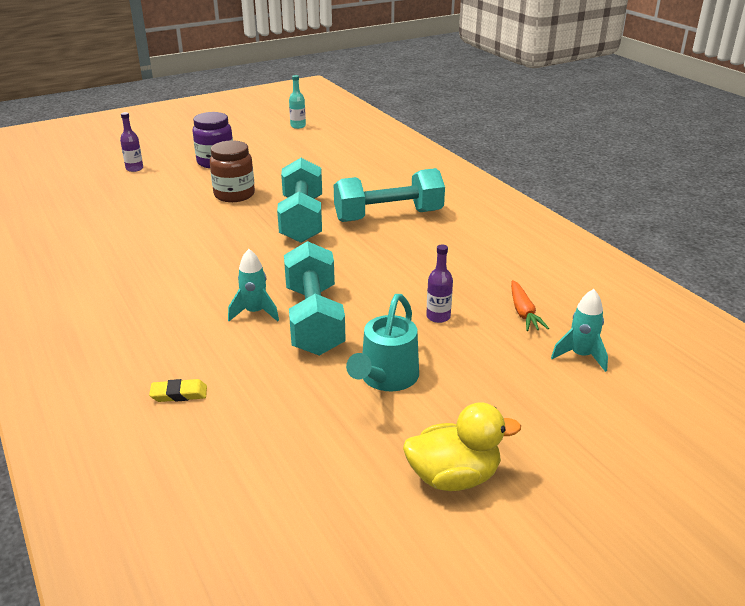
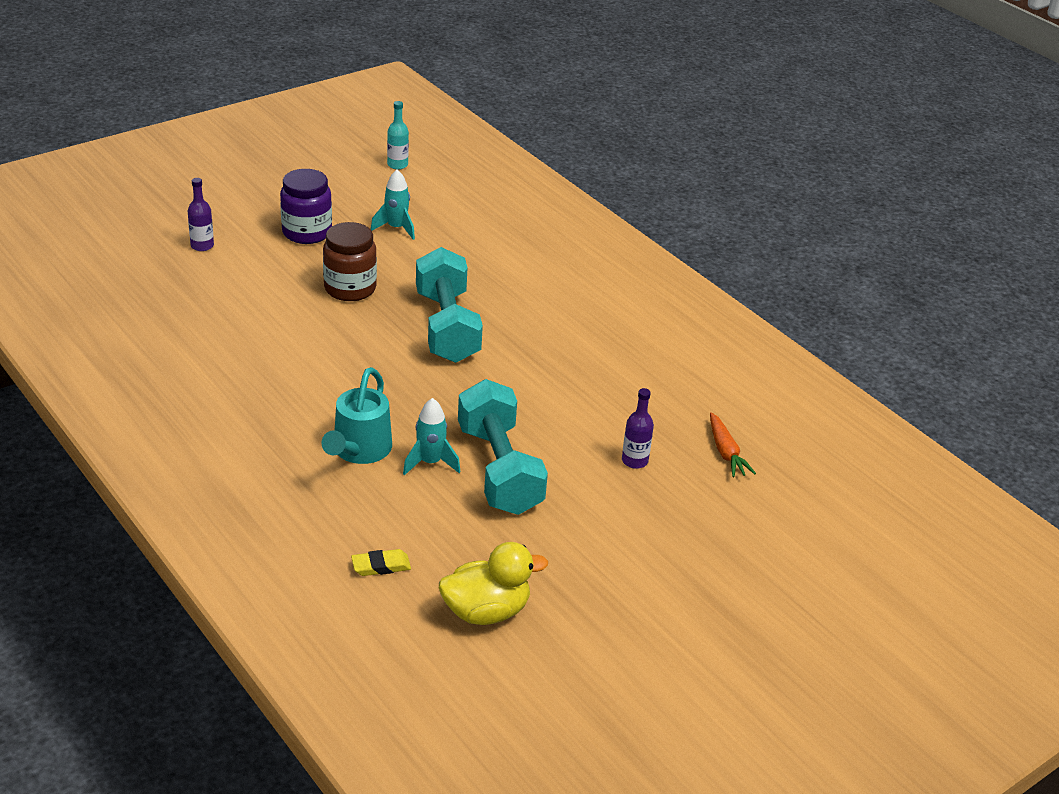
camera: 10 degrees left, 5 degrees up
(386, 378) = (593, 539): turquoise watering can -> turquoise watering can (359, 451)
(388, 216) = (551, 319): turquoise dumbbell -> none
(453, 477) = (679, 641): yellow duck -> yellow duck (486, 611)
(581, 356) = (790, 504): turquoise rocket -> turquoise rocket (396, 228)

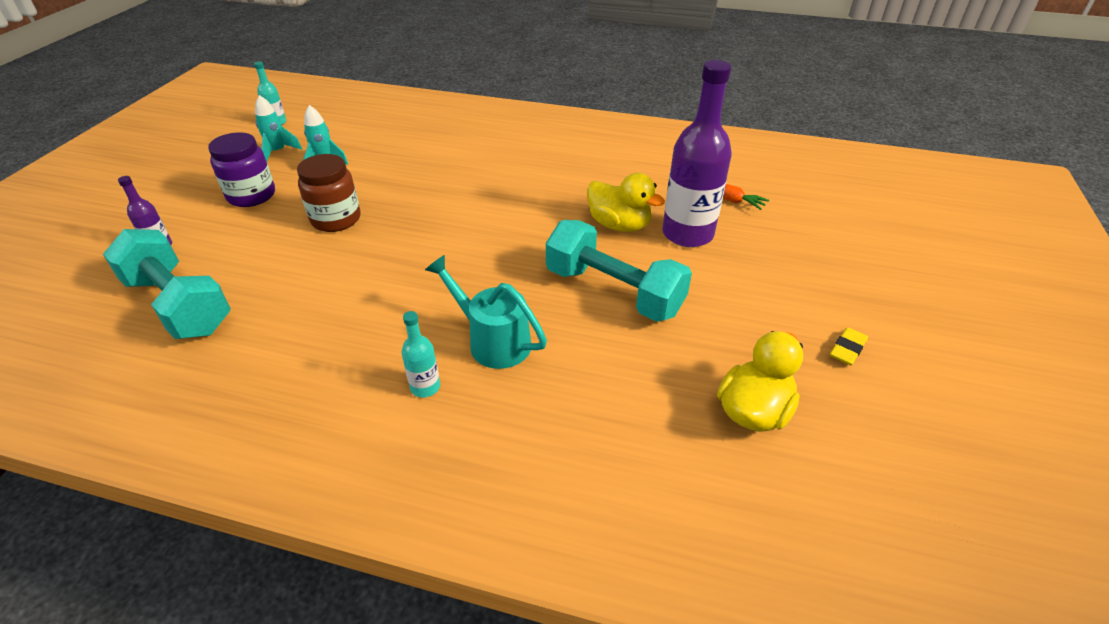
camera: 35 degrees left, 5 degrees up
(276, 454) = (425, 387): none -> turquoise bottle
(359, 451) = (492, 340): turquoise watering can -> turquoise watering can turned 150 degrees clockwise
(381, 566) = (631, 429): yellow eraser -> yellow eraser (847, 349)
(430, 462) = (559, 316): turquoise rocket -> turquoise rocket (278, 152)
(447, 327) = (446, 211): turquoise dumbbell -> turquoise dumbbell (179, 305)
(582, 419) = (619, 225): none -> yellow duck
(634, 461) = (687, 234): purple bottle -> purple bottle, size x2.23

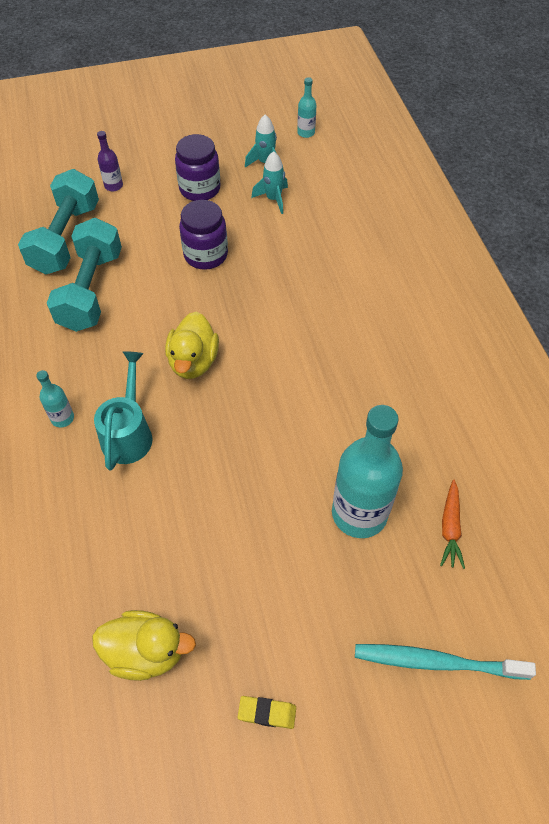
camera: 60 degrees right, 15 degrees up
(336, 219) = (206, 255): brown jar -> purple jar
(613, 291) = (234, 488): turquoise dumbbell -> turquoise dumbbell (91, 290)
(619, 225) = (334, 451): yellow duck -> yellow duck (193, 361)
(687, 234) = (359, 513): purple bottle -> turquoise bottle
(835, 245) = (436, 662): none -> turquoise toothbrush

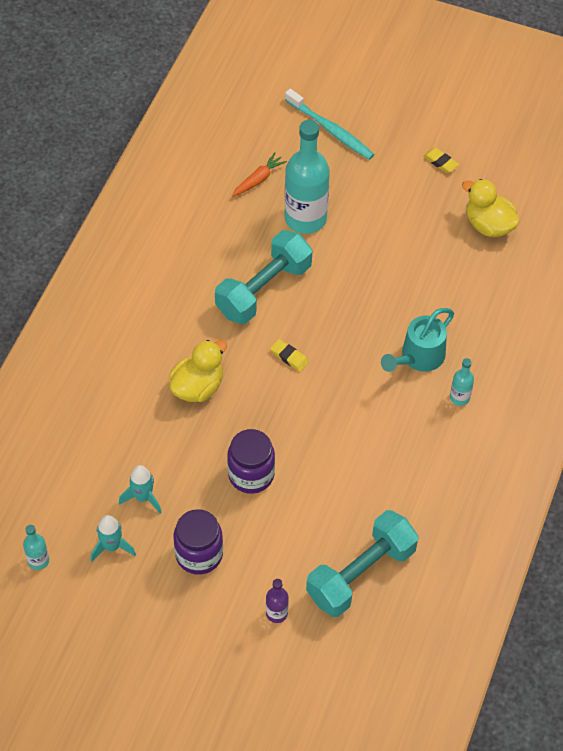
camera: 145 degrees left, 0 degrees up
(91, 290) = (372, 500): turquoise dumbbell -> turquoise dumbbell (263, 290)
(193, 361) = (334, 383): yellow duck -> yellow duck (198, 387)
(252, 360) = (289, 357): none -> yellow eraser

